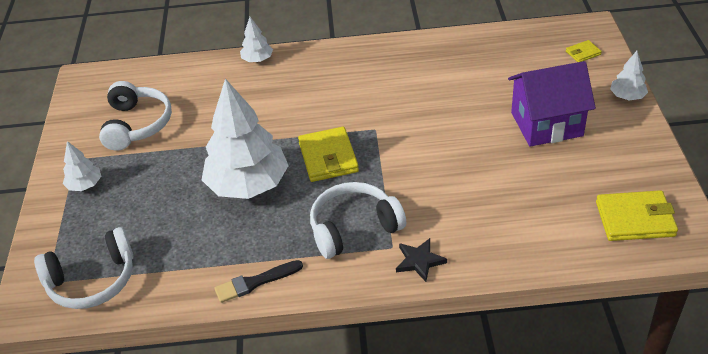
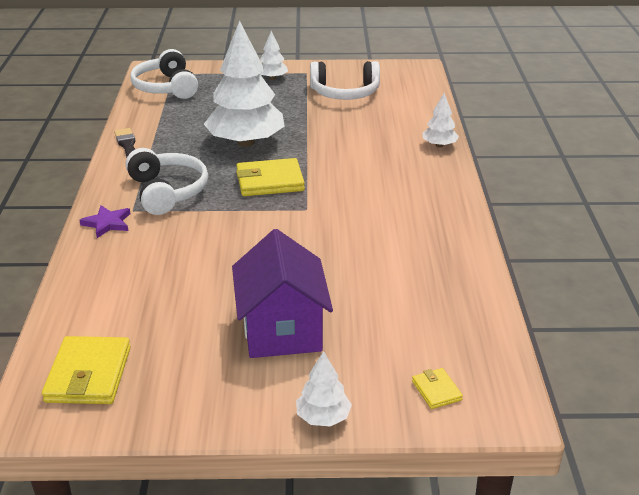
camera: 90 degrees right, 10 degrees down
(419, 261) = (107, 223): black star -> purple star

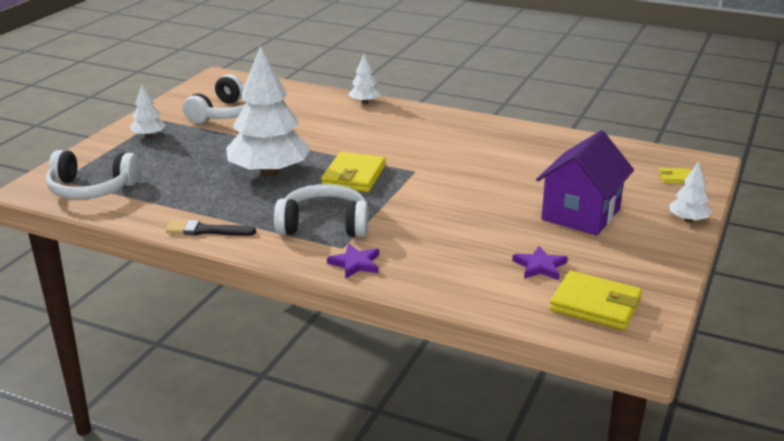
camera: 65 degrees left, 5 degrees down
(151, 324) = (540, 266): none -> purple star
(282, 330) = (581, 214): purple house -> purple house turned 75 degrees counterclockwise

